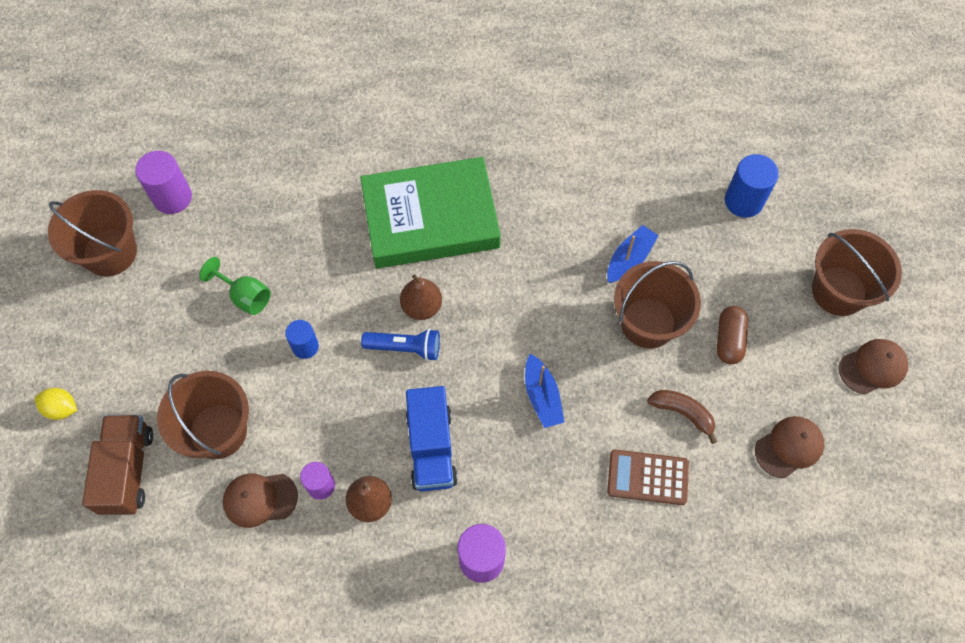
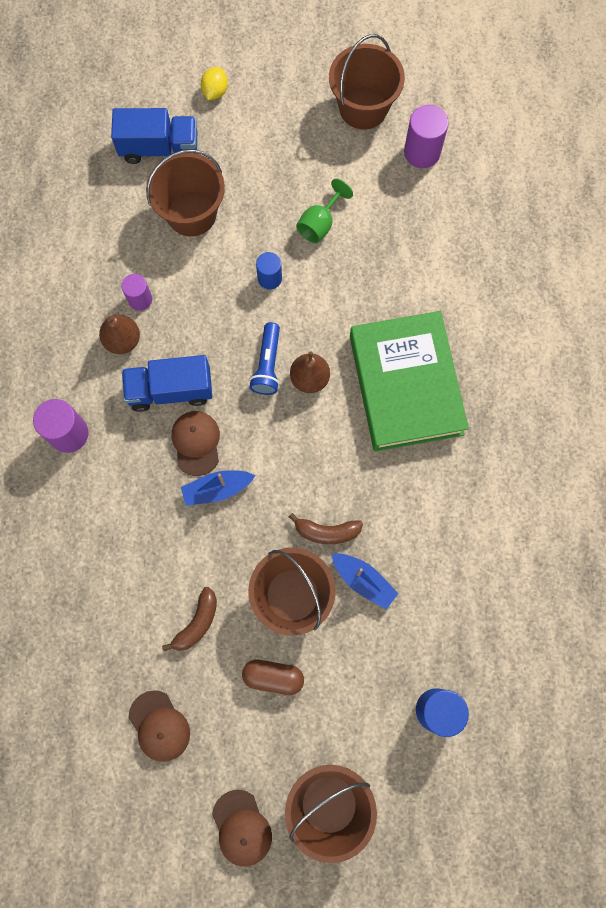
camera: 90 degrees right, 10 degrees up
(127, 471) = (159, 148): brown truck -> blue truck
(260, 499) = (130, 252): brown cap -> brown cap (196, 443)
(583, 291) = (326, 532): none -> brown banana
(647, 477) = (135, 584): brown calculator -> none

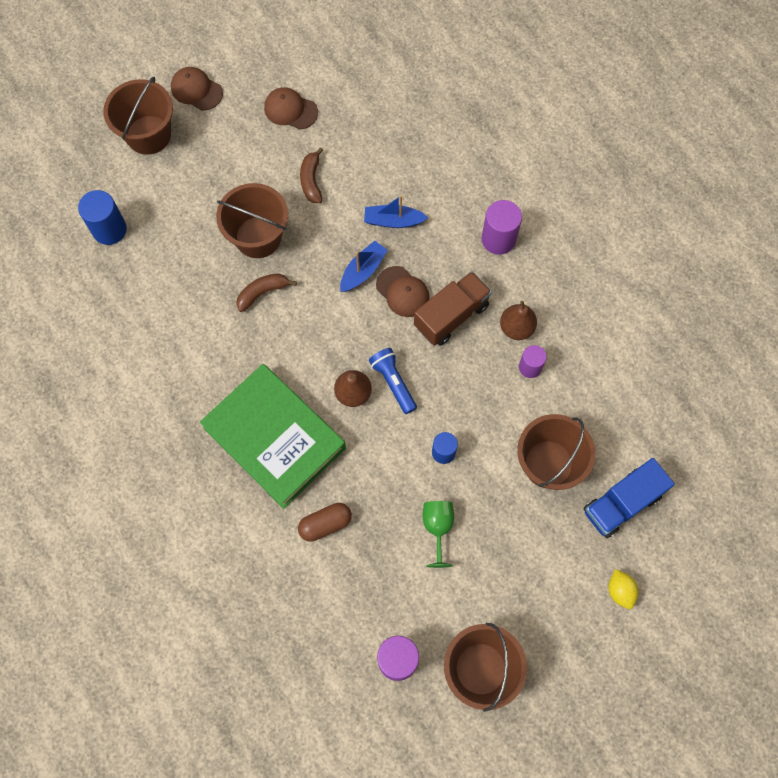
camera: 145 degrees right, 5 degrees down
(170, 390) = (451, 316): blue truck -> brown truck
(273, 677) = (236, 181): brown capsule -> brown capsule (325, 524)
(363, 581) = (213, 277): blue boat -> blue boat (393, 221)

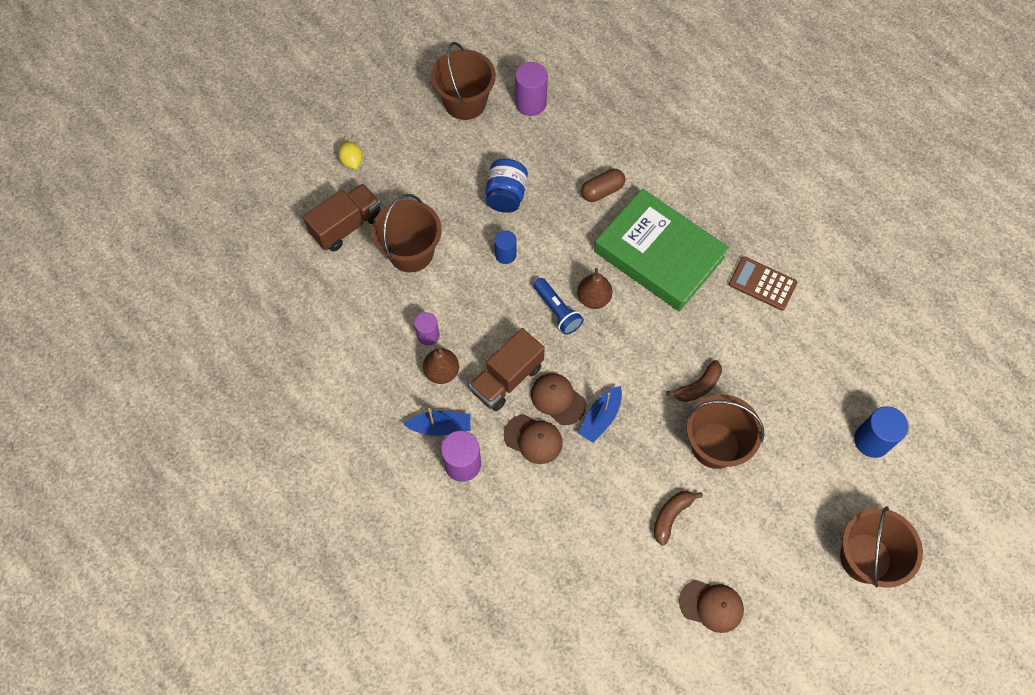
camera: 175 degrees right, 5 degrees down
(170, 395) = (762, 284): none -> brown calculator
(196, 90) = (827, 623): brown cap -> brown cap (533, 439)
(311, 180) = (671, 516): brown banana -> brown banana turned 135 degrees counterclockwise
(393, 221) = (576, 475): blue boat -> blue boat (440, 426)
(437, 528) = (506, 195): green goblet -> blue jar
(621, 503) = (347, 226): blue truck -> brown truck

